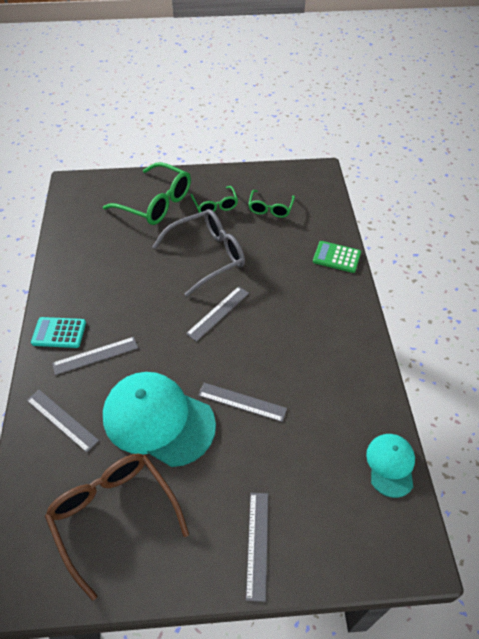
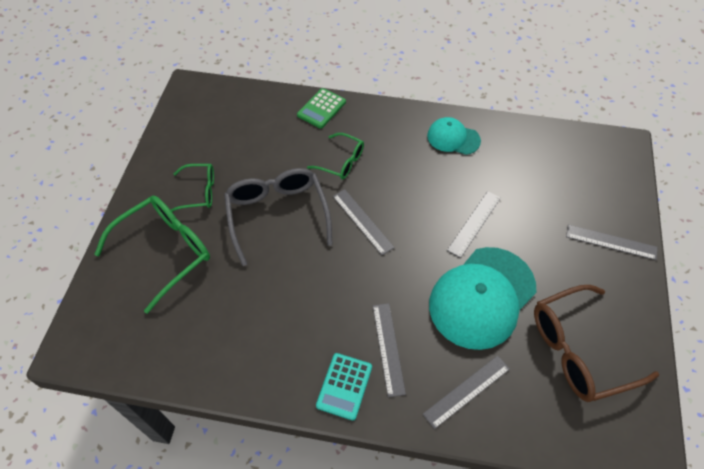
camera: 75 degrees left, 5 degrees up
(270, 208) = (228, 143): green glasses -> green glasses (341, 162)
(390, 465) = (550, 137): turquoise cap -> turquoise cap (453, 138)

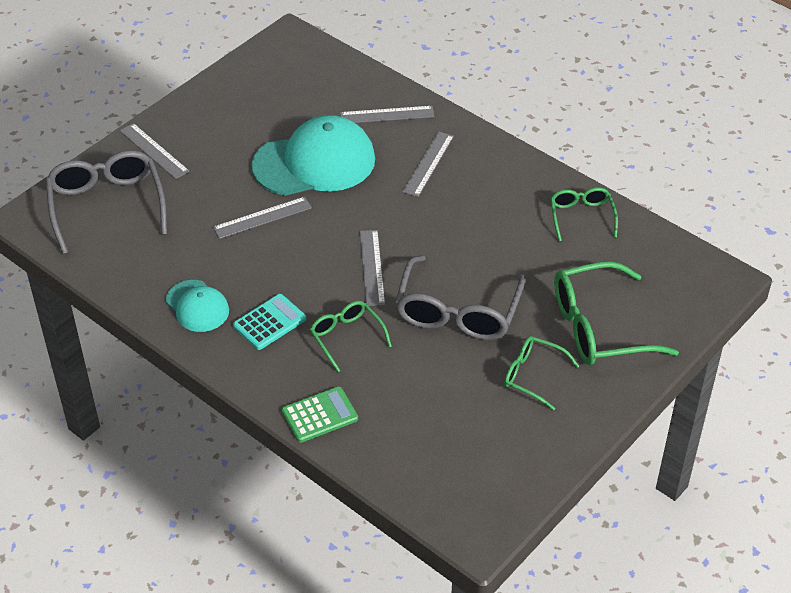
camera: 150 degrees left, 10 degrees down
(221, 357) = (581, 217): none -> green glasses
(344, 386) = (484, 156): turquoise calculator -> turquoise calculator (269, 322)
(579, 350) = (272, 100): brown glasses -> none
(587, 178) = (107, 206): none -> grey glasses

